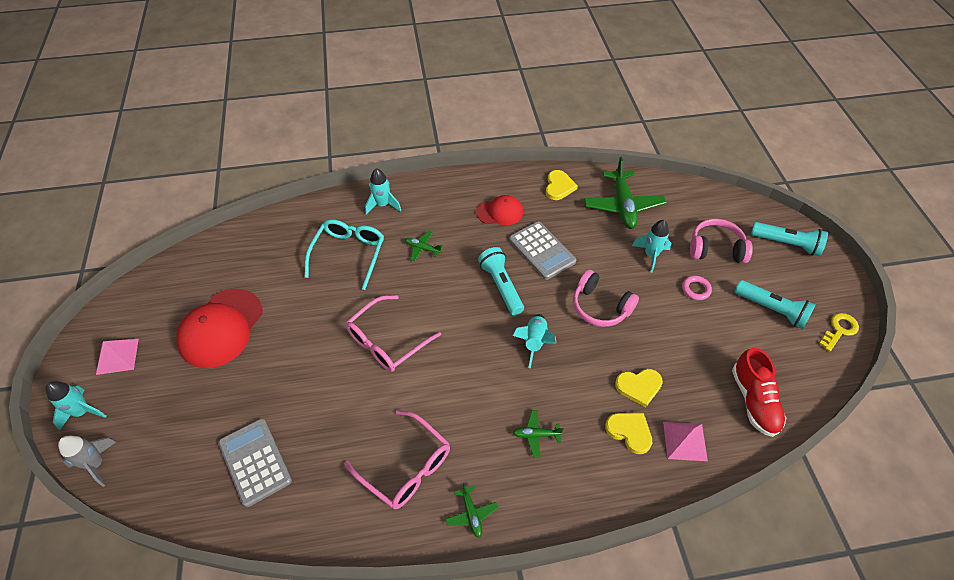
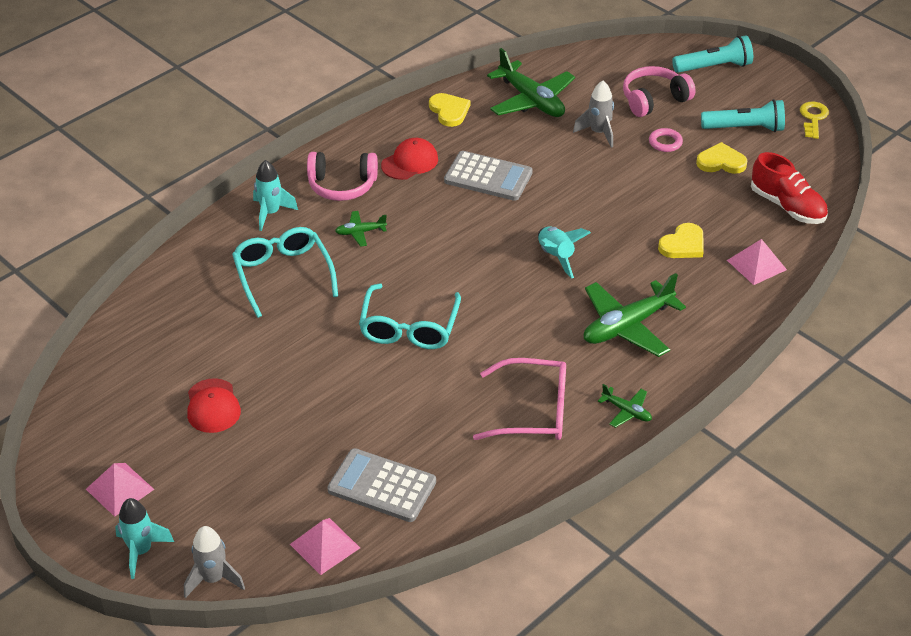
camera: 35 degrees left, 10 degrees down
(178, 486) = (325, 545): none -> pink pyramid
(221, 328) = (213, 406): red cap -> red cap, size x0.57
(387, 341) = (409, 327): pink glasses -> turquoise glasses
(501, 286) = (478, 226): turquoise flashlight -> none
(536, 435) = (627, 326): green plane -> green plane, size x2.07
(600, 307) = (590, 198): pink headphones -> pink headphones (342, 185)
(629, 432) = (705, 282): yellow heart -> yellow heart (721, 162)
(650, 255) = (598, 133): turquoise rocket -> grey rocket

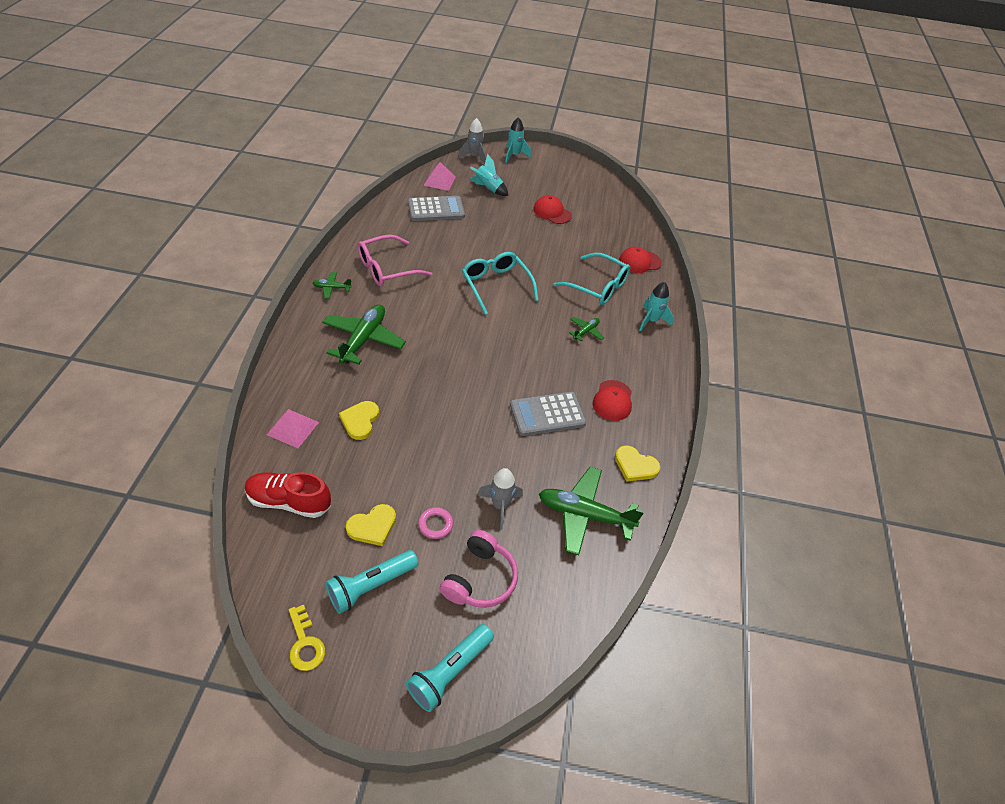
camera: 140 degrees right, 5 degrees up
(120, 489) = (550, 170): pink pyramid -> none
(189, 283) = (639, 262): none -> red cap
(342, 185) = (634, 360): pink headphones -> none
(556, 257) = (446, 369): turquoise rocket -> turquoise rocket (488, 189)

